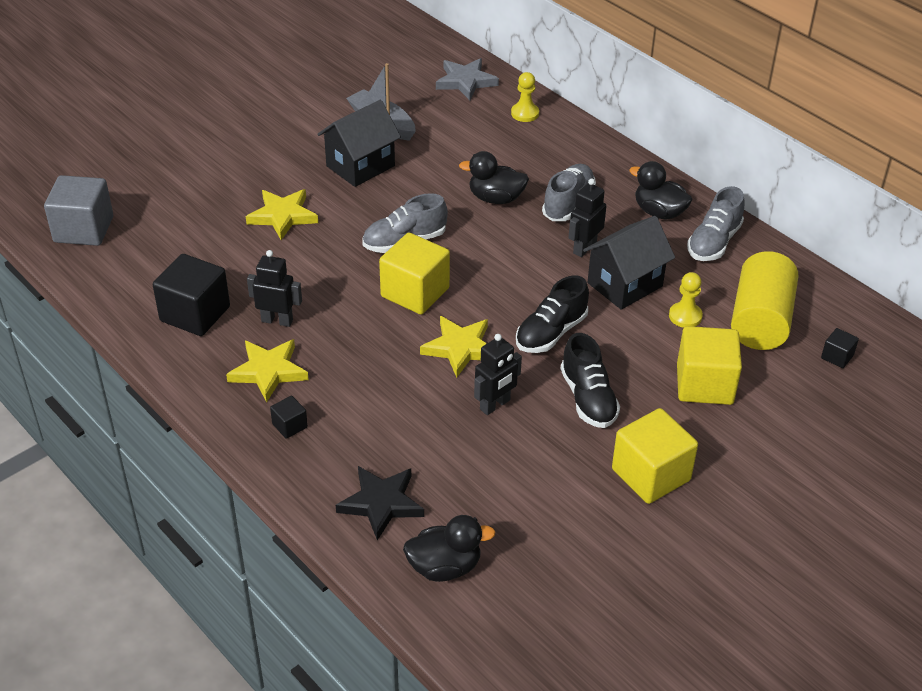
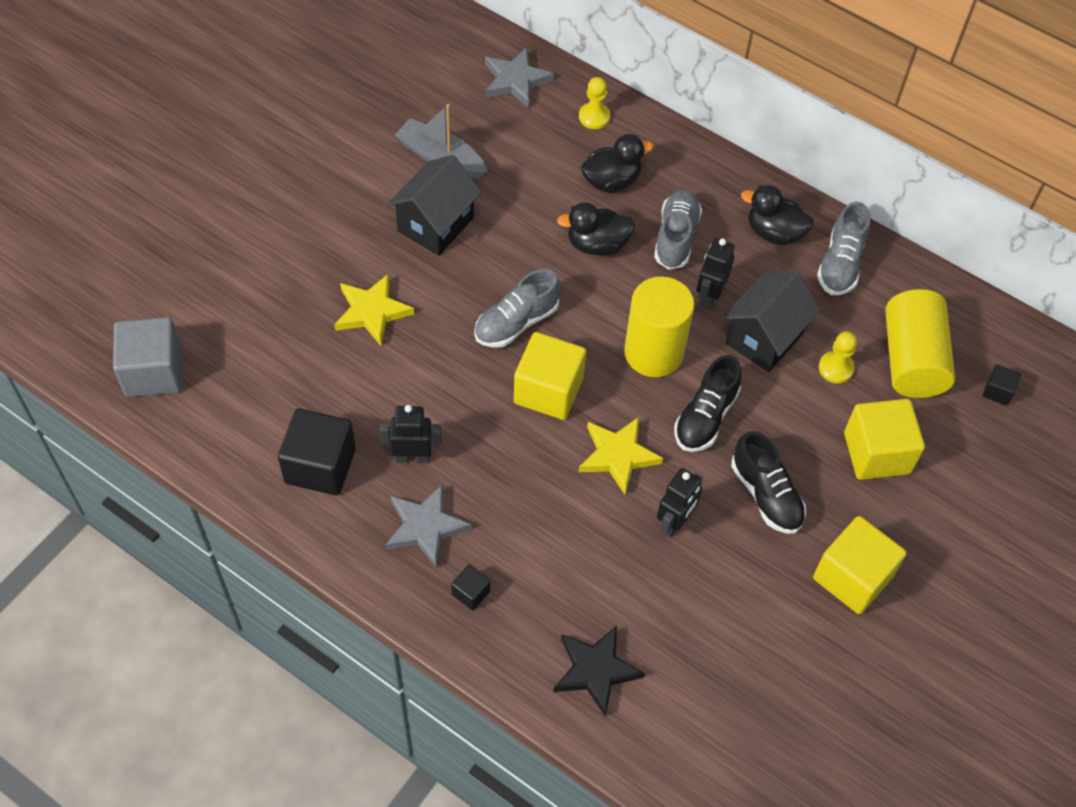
camera: 15 degrees left, 15 degrees up
(268, 371) = (425, 527): yellow star -> grey star
(445, 567) = (682, 733): black duck -> black duck (611, 181)
(519, 280) = (653, 353): none -> yellow cylinder

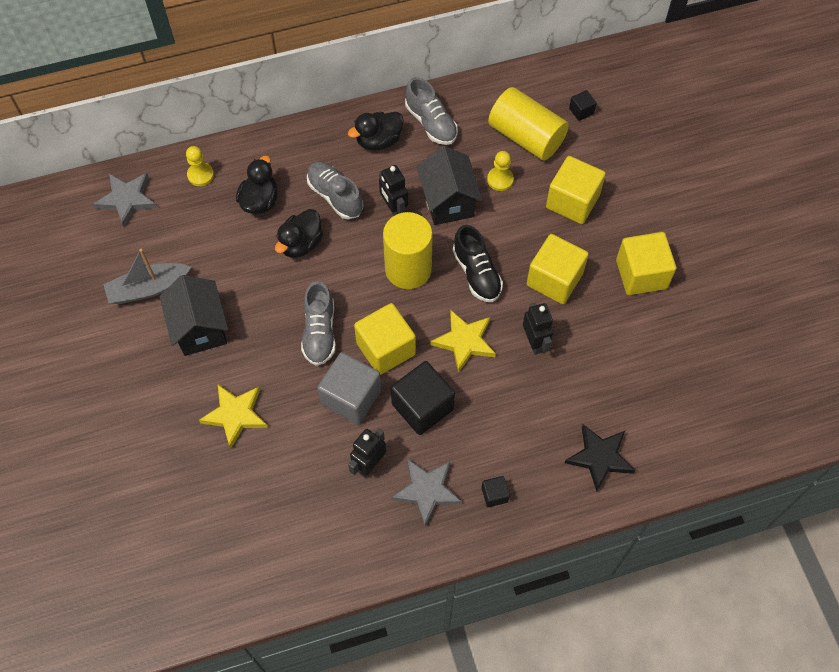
camera: 50 degrees left, 5 degrees up
(153, 372) = (162, 593): grey cube -> grey cube (351, 397)
(320, 466) = (329, 527): black cube -> black cube (422, 407)
(766, 495) = (554, 279): black shoe -> yellow cube

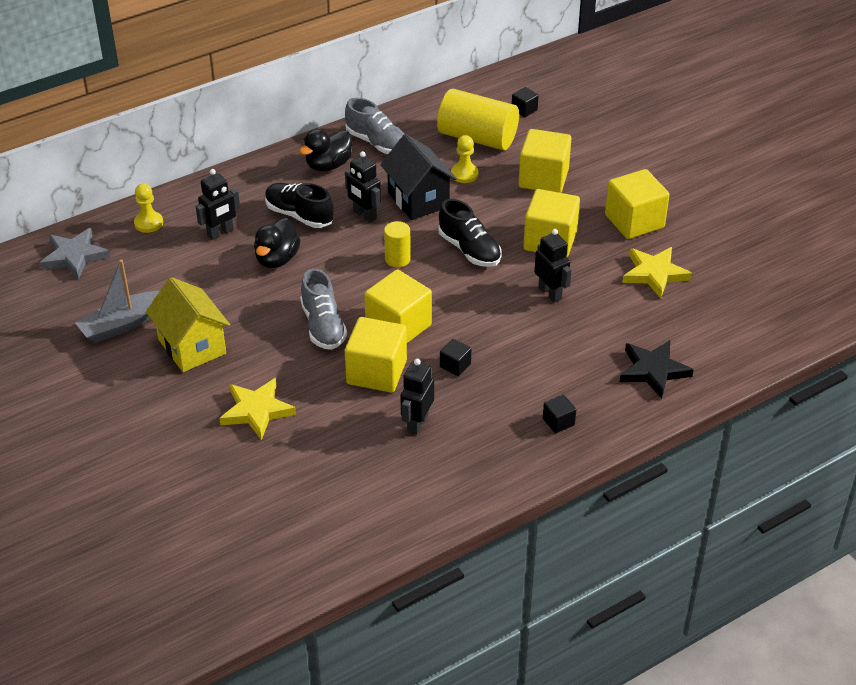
camera: 15 degrees left, 20 degrees down
(200, 328) = (192, 347): black house -> yellow house
(260, 201) = (220, 233): black duck -> black robot
(335, 196) = (299, 215): grey shoe -> black shoe
(351, 397) = (376, 372): grey cube -> yellow cube
(408, 269) = (397, 259): yellow cylinder -> yellow cylinder, size x0.51
(422, 407) = (455, 365): black cube -> black cube, size x0.47
(427, 491) = (486, 433): grey star -> none
(464, 341) = (478, 305): yellow star -> yellow star (654, 274)

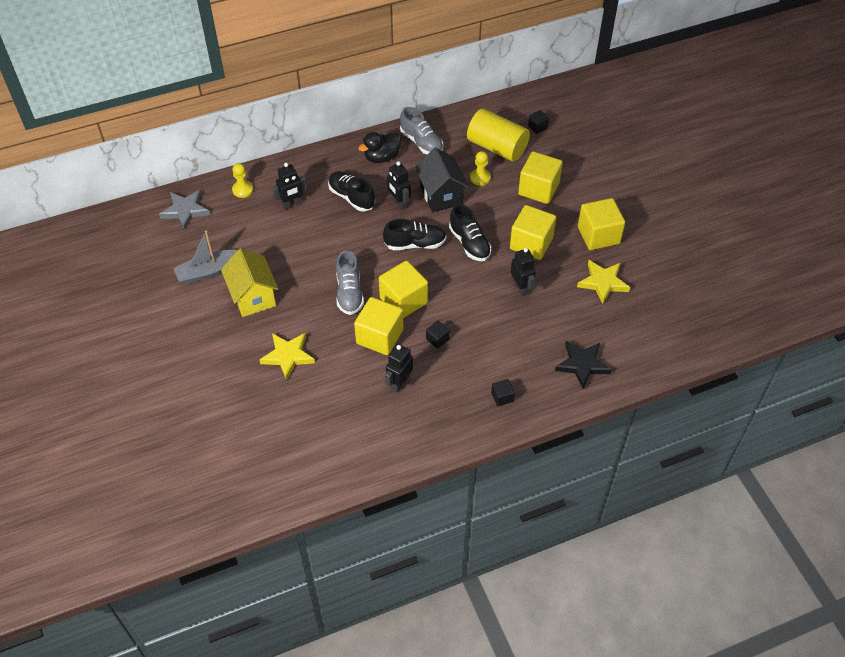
camera: 10 degrees right, 10 degrees up
(277, 259) = (328, 232): black duck -> none
(397, 259) = (415, 244): yellow cylinder -> black shoe

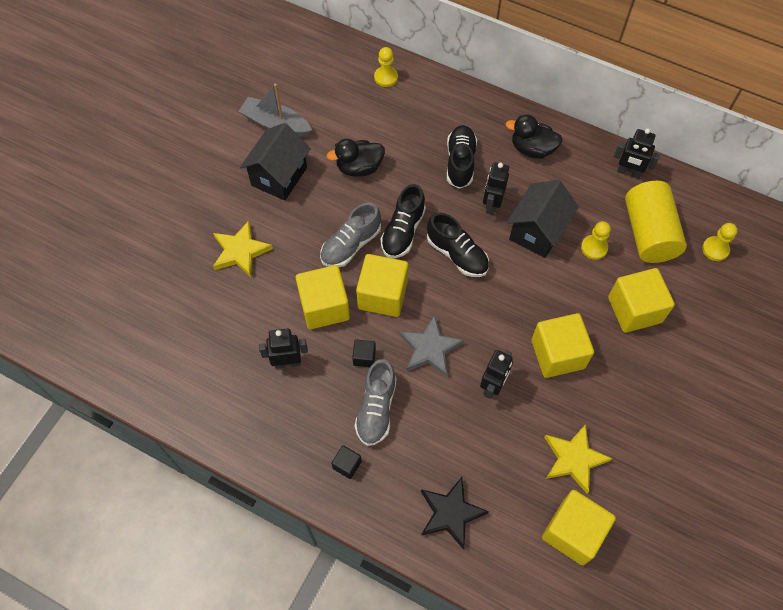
camera: 50 degrees right, 10 degrees up
(185, 211) = (323, 57): grey star -> grey star (429, 349)
(253, 297) = (279, 176): yellow house -> black house
(292, 205) = (406, 125): black robot -> black robot (628, 172)
(296, 250) = (359, 167): none -> black duck
(421, 142) = (584, 166): grey shoe -> grey shoe (376, 409)
(469, 243) = (503, 299): black shoe -> black shoe (403, 231)
(537, 127) = (715, 249): black cube -> yellow pawn
(598, 235) = (632, 410): yellow cube -> yellow cube (573, 532)

